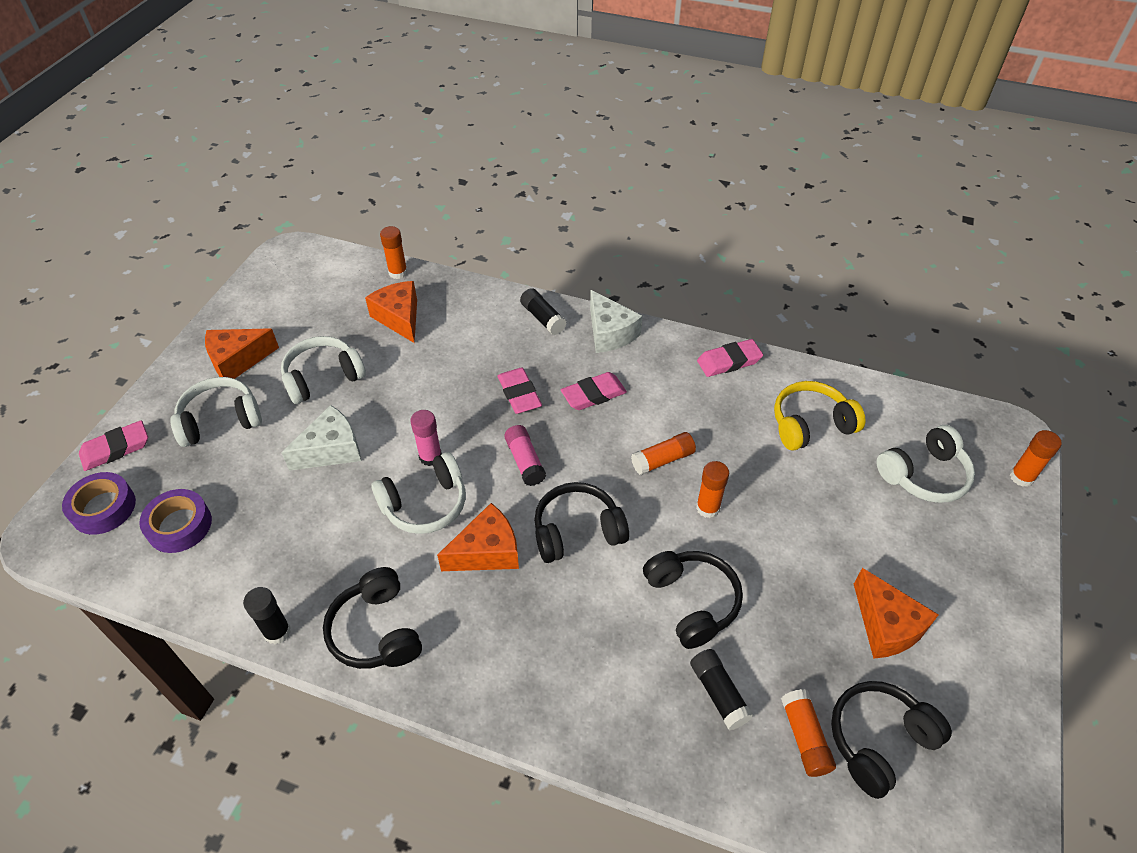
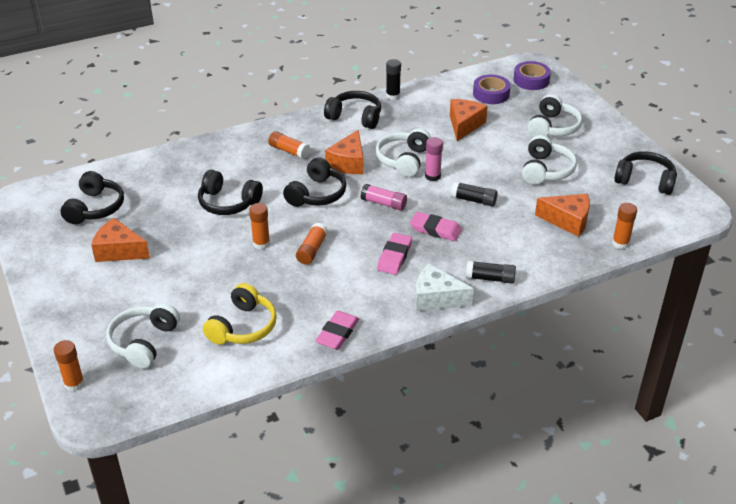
camera: 135 degrees right, 10 degrees down
(116, 449) = (571, 94): pink eraser -> none
(238, 360) = (599, 149): orange cheese -> orange cheese (464, 125)
(272, 303) = (645, 181): none -> black headphones
(331, 450) = (482, 150): white cheese -> none
(718, 693) = (183, 182): black glue stick -> black glue stick (473, 200)
(804, 737) = (131, 190): orange glue stick -> orange glue stick (289, 151)

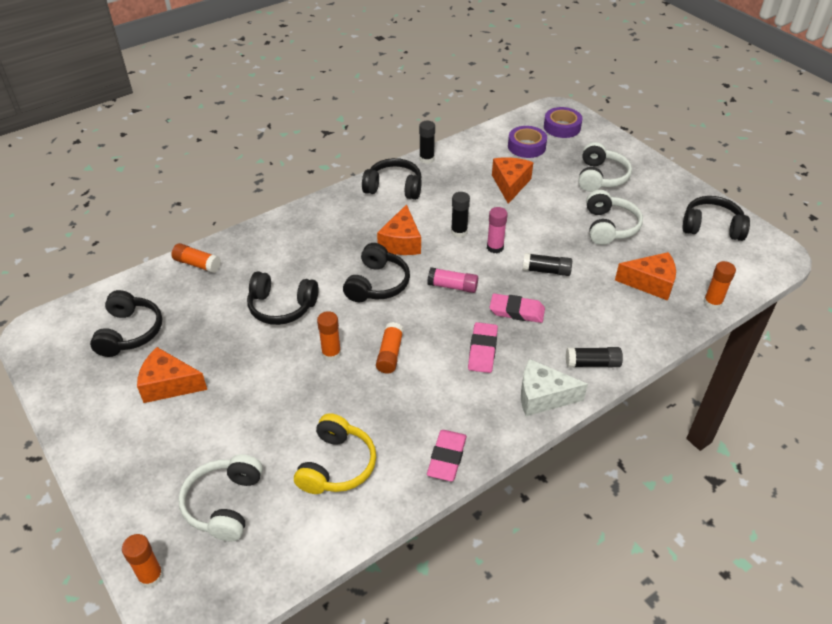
camera: 10 degrees left, 5 degrees up
(289, 151) = (333, 235): orange glue stick -> orange glue stick (197, 264)
(403, 160) = (459, 232): white headphones -> black glue stick

